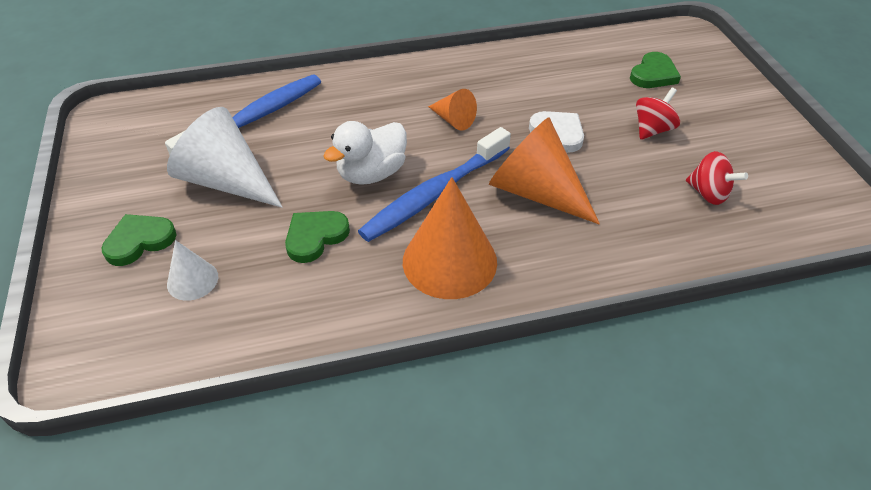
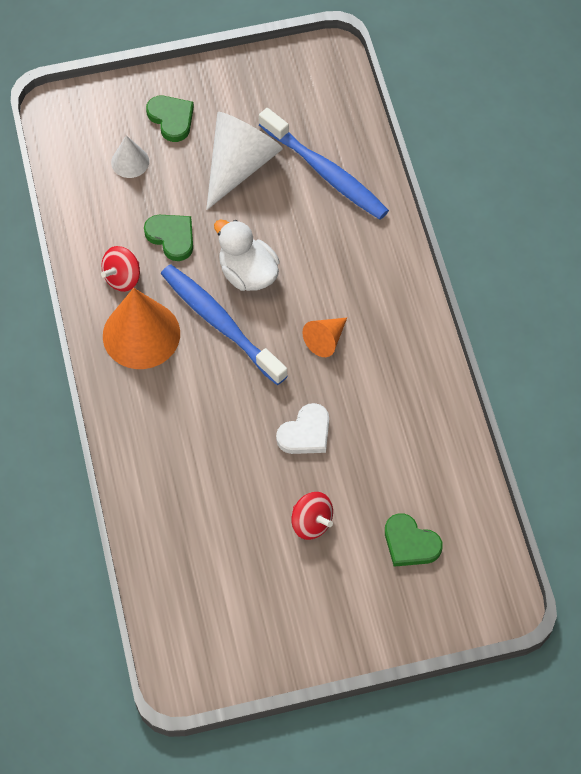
camera: 90 degrees right, 15 degrees up
(535, 192) = (221, 405): orange cone -> none
(708, 193) = (216, 554): red spinning top -> red spinning top (122, 278)

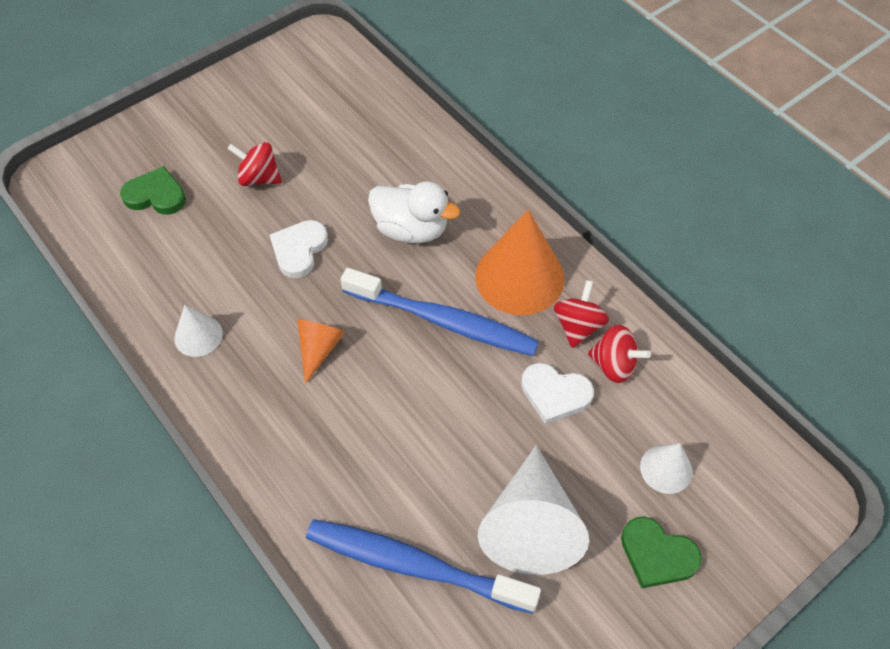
camera: 155 degrees right, 5 degrees down
(116, 240) = (614, 365): none -> red spinning top
(171, 237) = (555, 394): green heart -> white heart
(247, 273) = (444, 388): white duck -> white duck (411, 229)
(414, 389) = (198, 335): none -> white cone

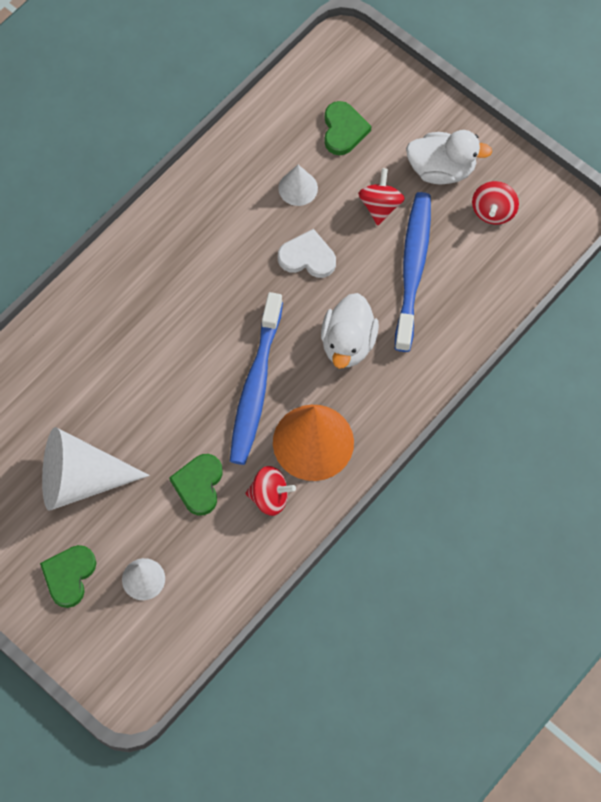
camera: 80 degrees right, 10 degrees up
(198, 335) = (208, 203): white cone -> white cone (298, 188)
(235, 122) = (442, 169): none -> white duck
(319, 349) = (211, 295): orange cone -> none
(415, 566) = (38, 402): blue toothbrush -> blue toothbrush (413, 269)
(555, 394) = (199, 485): white heart -> green heart
(614, 365) = (235, 530): red spinning top -> red spinning top (493, 211)

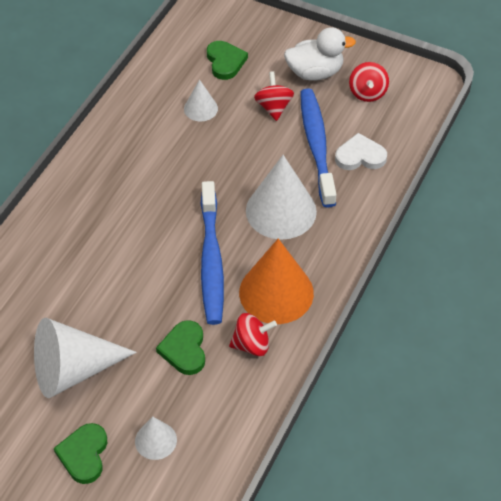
camera: 15 degrees left, 15 degrees down
(307, 257) = (225, 155): white heart -> white heart (360, 156)
(348, 343) = (281, 211): white duck -> white cone

